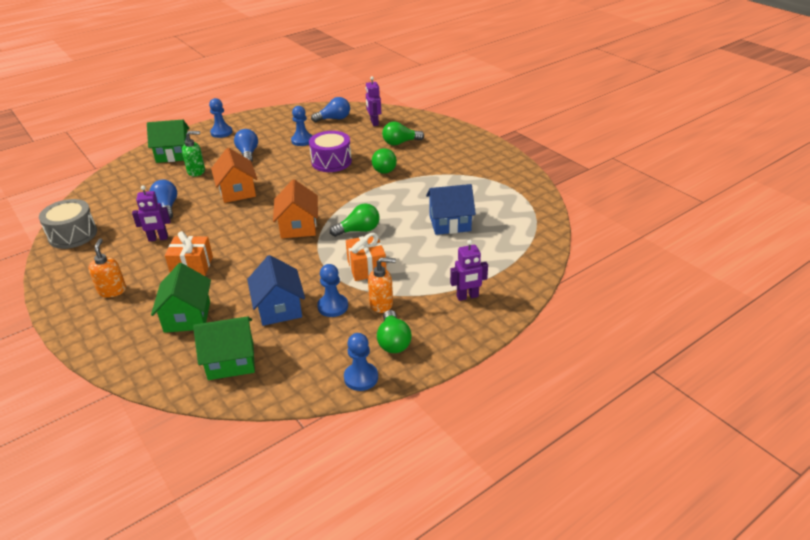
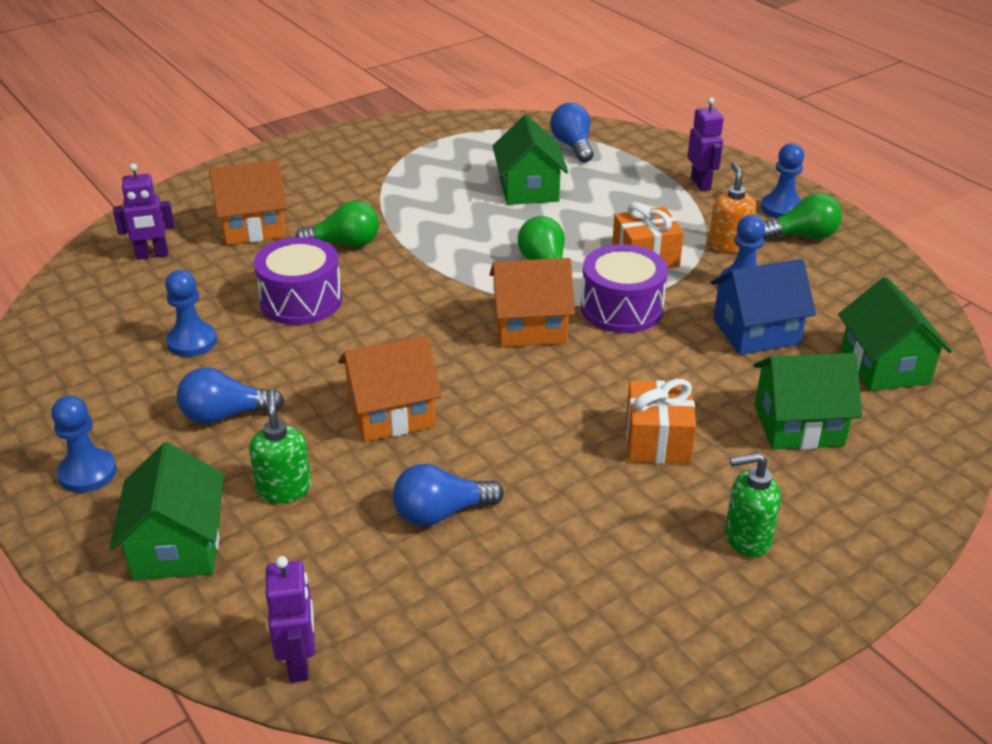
camera: 90 degrees left, 0 degrees up
(73, 235) = (547, 663): grey drum -> none
(112, 291) = (746, 538): orange soap dispenser -> green soap dispenser
(158, 238) = (565, 504): purple robot -> purple robot (299, 663)
(311, 257) = (621, 308): none -> purple drum
(334, 119) = (106, 304): blue light bulb -> blue light bulb (573, 146)
(361, 378) = (876, 258): blue pawn -> blue pawn (782, 208)
(400, 143) = (253, 227): green light bulb -> orange house
(450, 223) = (529, 189): blue house -> green house

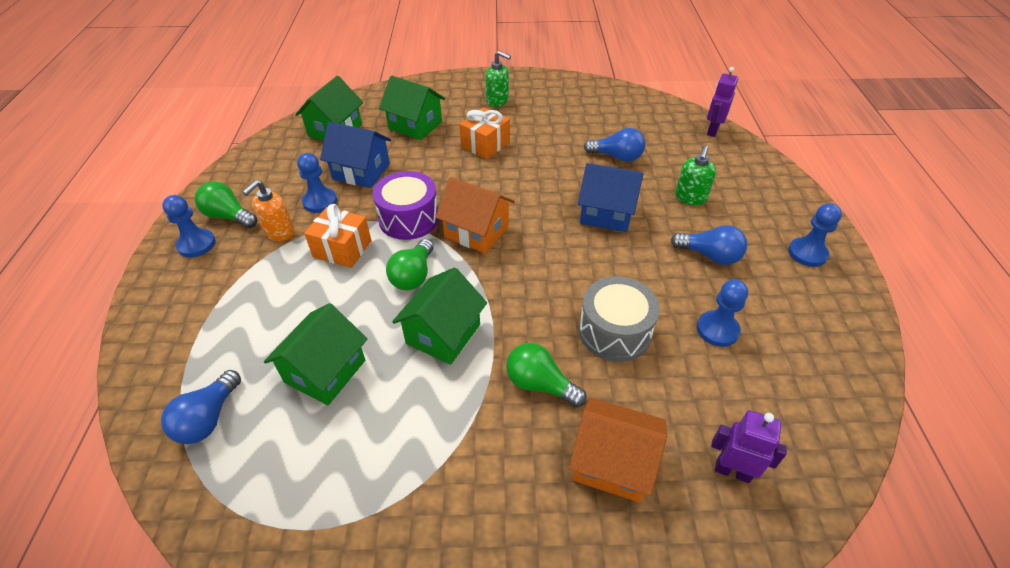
camera: 145 degrees left, 10 degrees up
(177, 546) = (757, 192): green house -> green house (443, 334)
(301, 300) = (614, 331): purple drum -> grey drum
(391, 413) = (606, 213): orange house -> blue house
(701, 184) = (199, 299): purple robot -> none

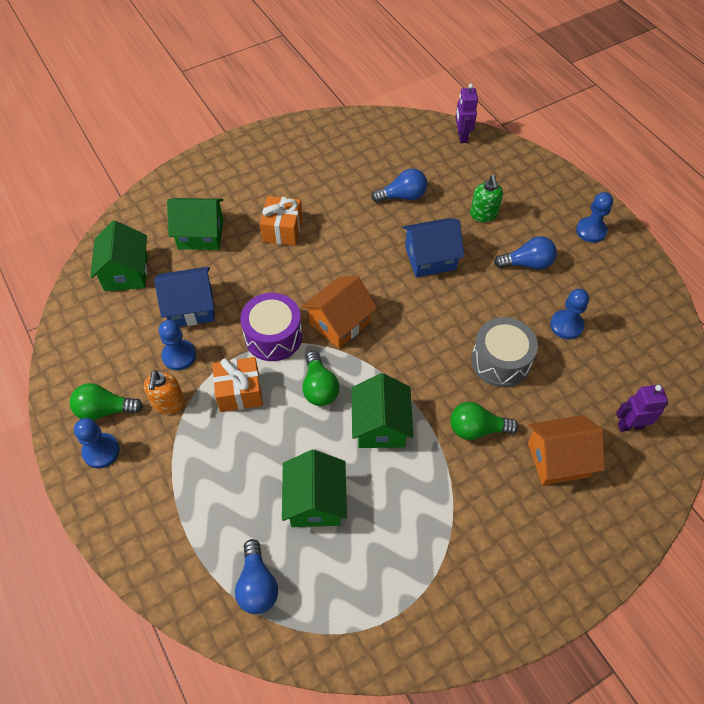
camera: 30 degrees left, 10 degrees up
(476, 231) = (340, 323): orange house -> orange house turned 45 degrees counterclockwise
(497, 101) = (257, 174): green soap dispenser -> none

